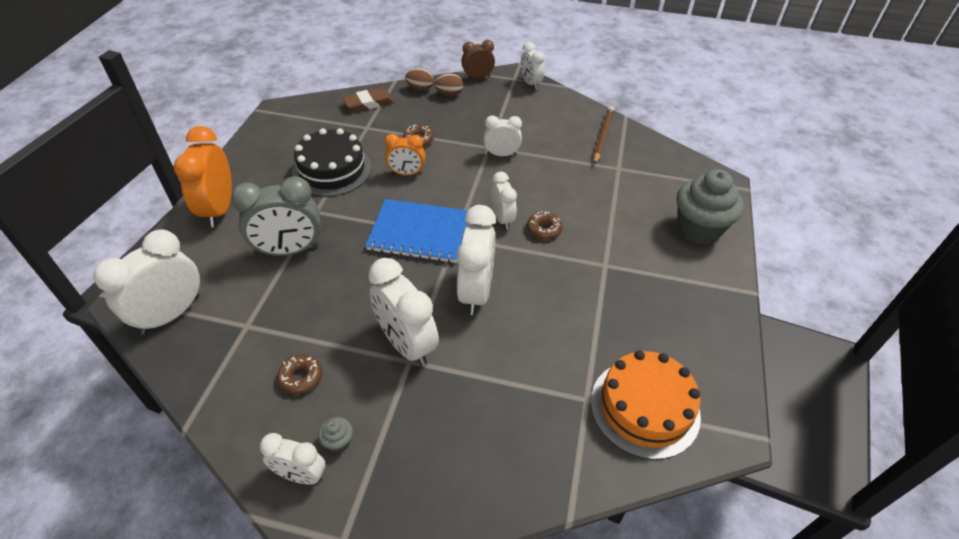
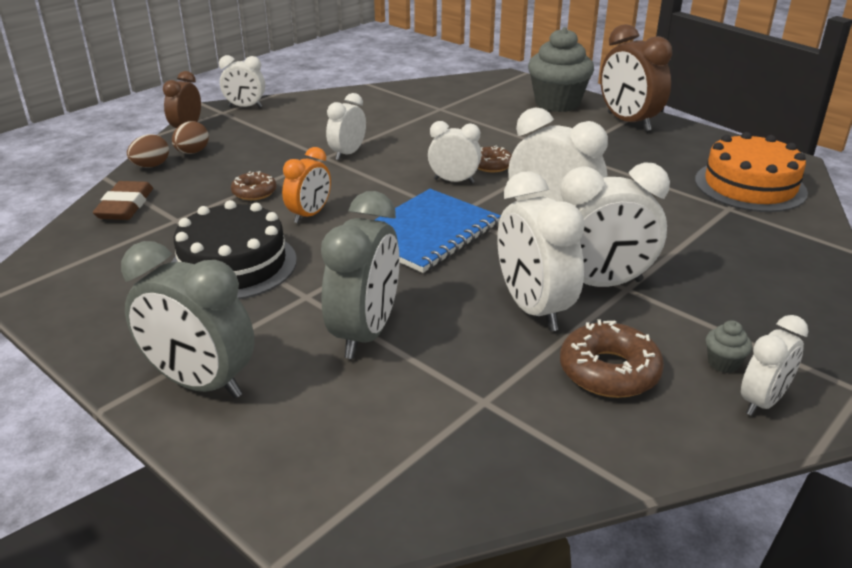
camera: 60 degrees left, 15 degrees down
(171, 314) = (403, 476): white clock -> white clock (533, 309)
(219, 209) = (200, 383): orange clock -> grey clock
(301, 377) = (609, 371): brown donut -> brown donut, size x1.62
(603, 136) = (384, 101): brown pencil -> none
(706, 286) = (628, 122): none -> brown clock

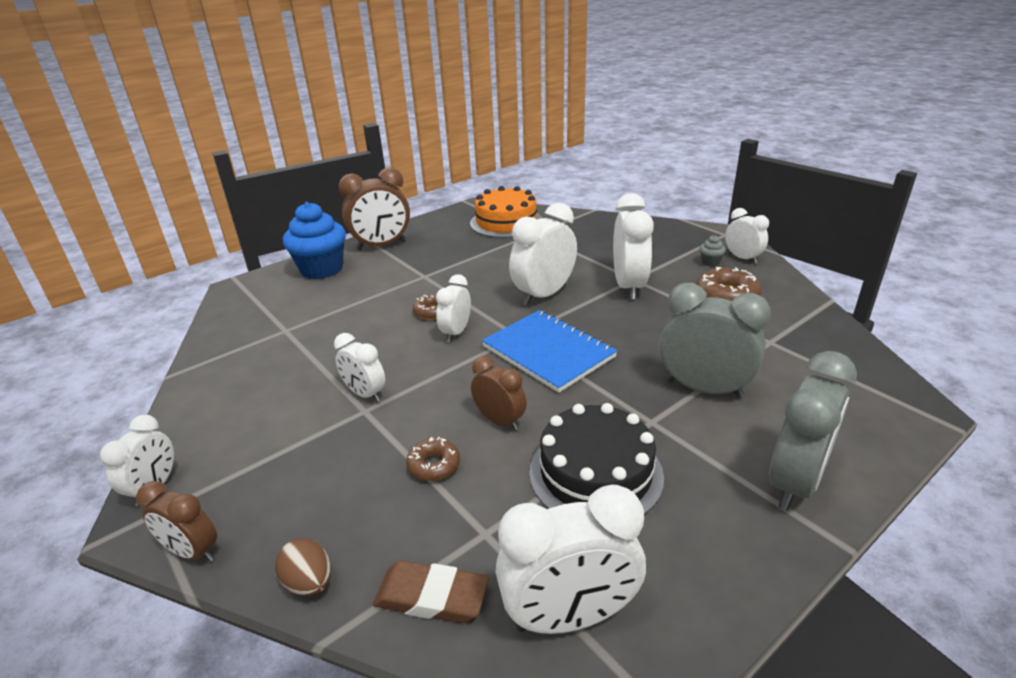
camera: 80 degrees left, 0 degrees up
(192, 152) = (286, 536): brown egg -> none
(309, 215) = (500, 421): orange clock -> brown clock
(533, 309) = (661, 314): white clock -> white clock (569, 616)
(557, 103) = (322, 269): grey cupcake -> blue cupcake

